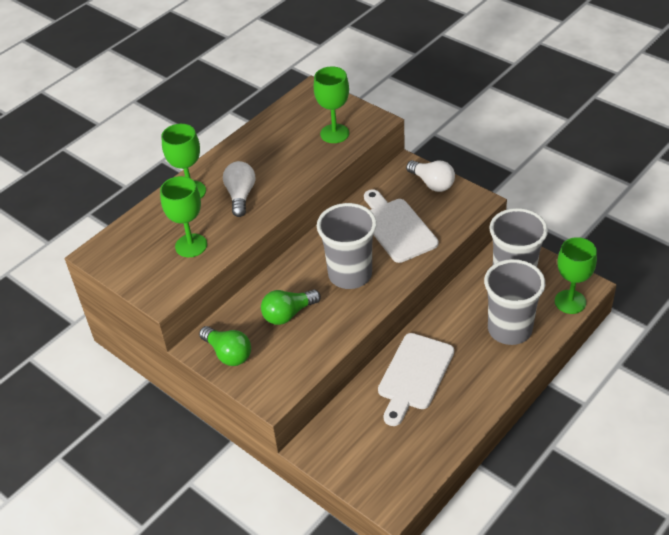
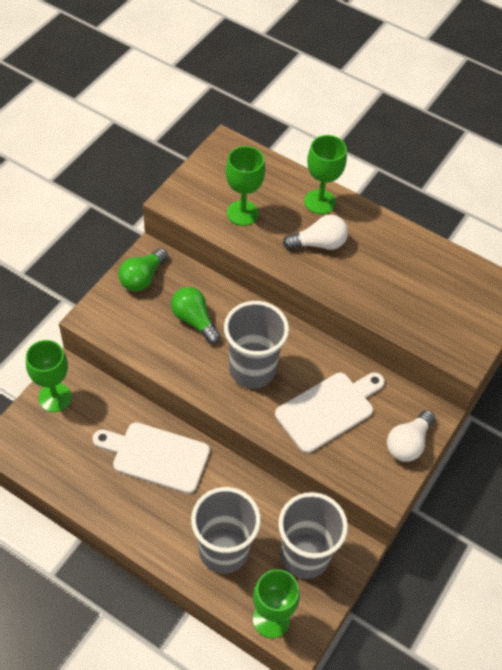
camera: 75 degrees right, 10 degrees up
(334, 133) = (434, 318): green goblet -> green goblet (55, 397)

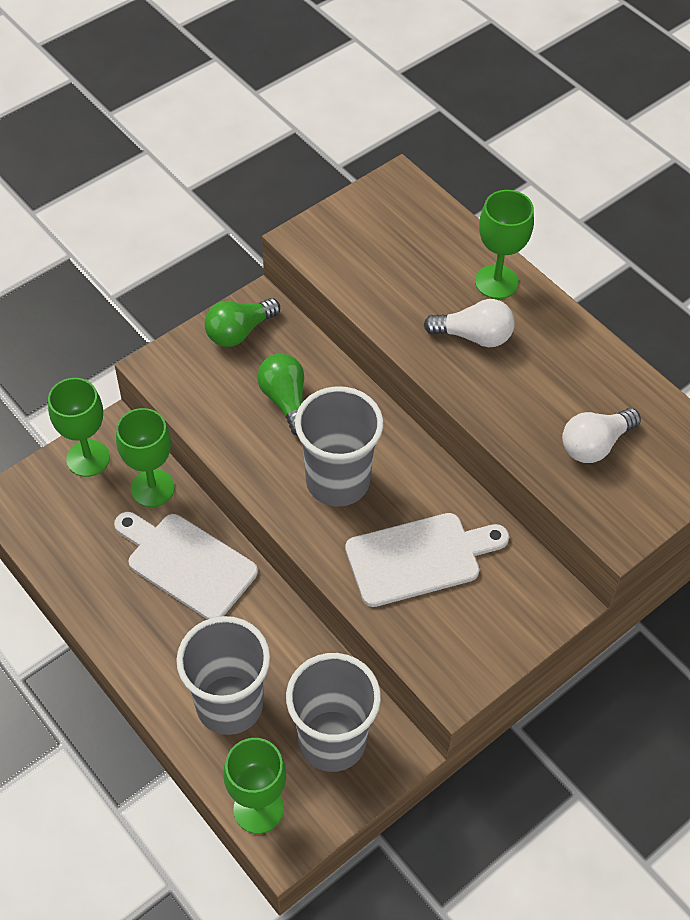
camera: 20 degrees right, 0 degrees up
(242, 213) = (387, 274): green goblet -> green goblet (152, 488)
(408, 443) = (511, 629): white light bulb -> white light bulb (595, 445)

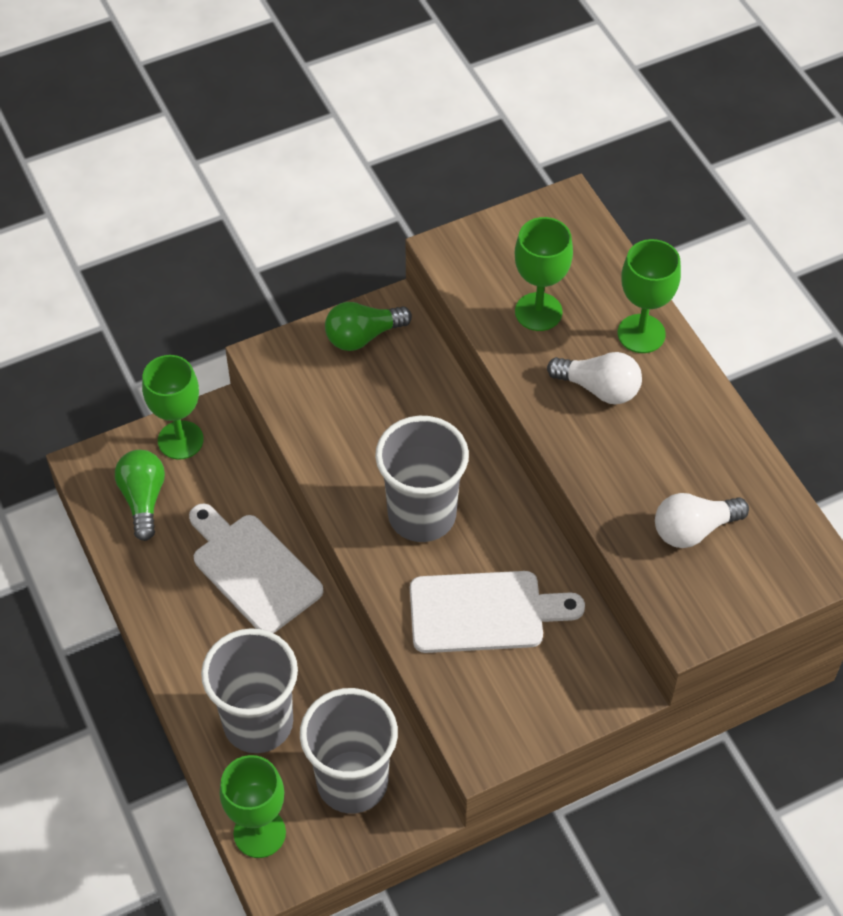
camera: 15 degrees right, 0 degrees up
(152, 488) = (238, 484): green goblet -> green goblet (538, 312)
(285, 401) = (391, 419): green light bulb -> green light bulb (143, 499)

